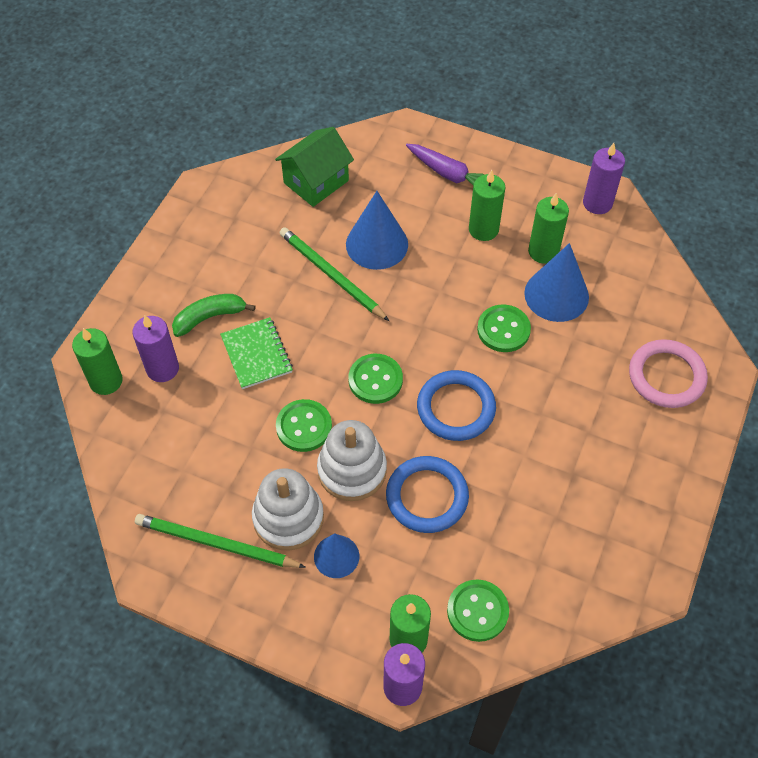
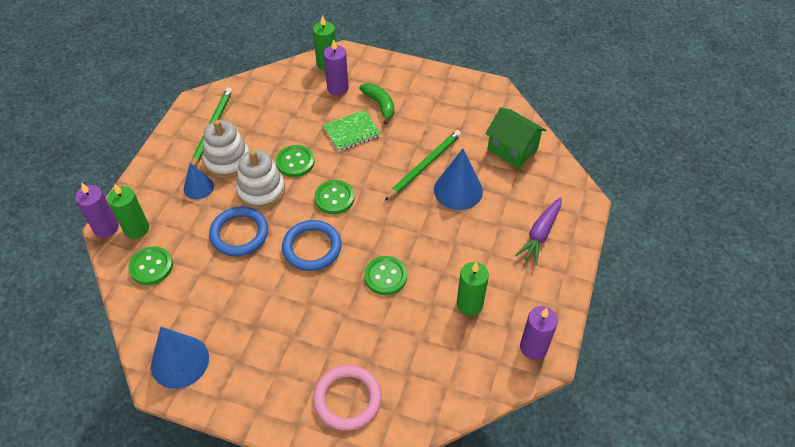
camera: 85 degrees right, 5 degrees down
(483, 229) = (486, 259): green candle -> none
(556, 295) = (425, 314): blue cone -> blue cone (180, 361)

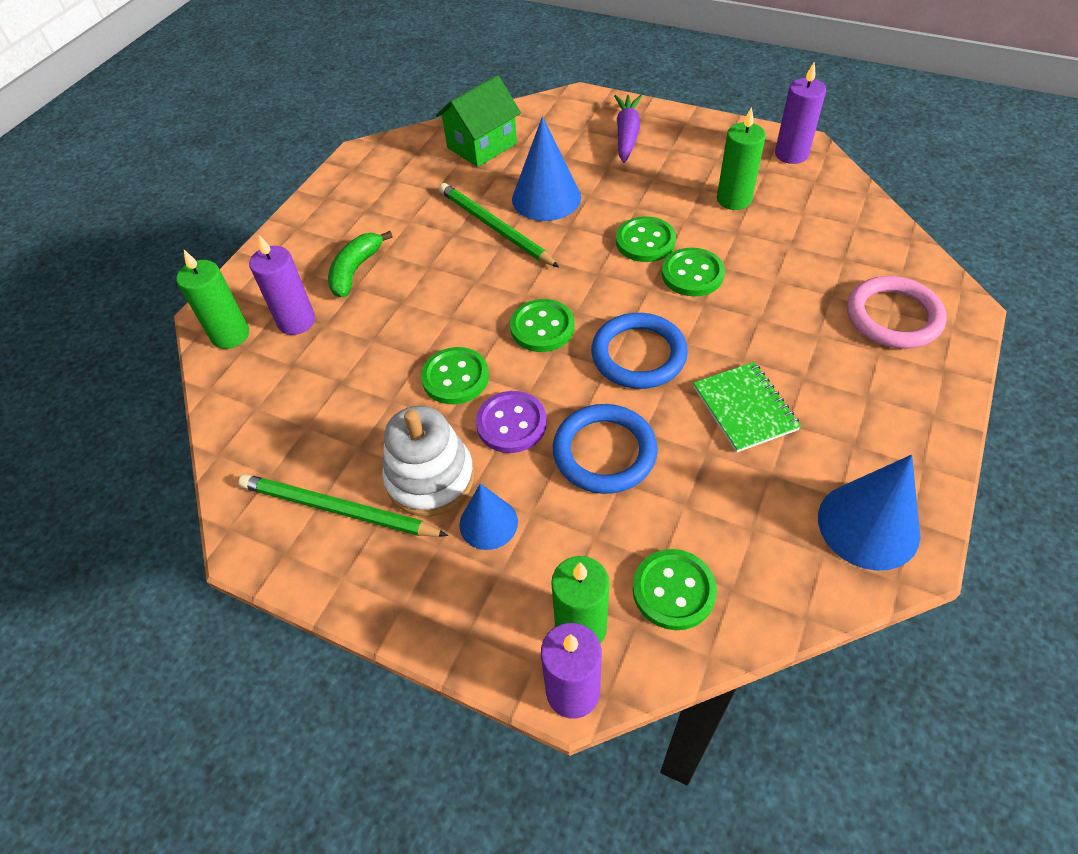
camera: 80 degrees left, 0 degrees up
(261, 190) = (511, 423): white stacking toy -> purple button
(351, 132) = (405, 305): green notebook -> green notebook (744, 408)
(380, 105) = (355, 270): green banana -> green banana turned 45 degrees counterclockwise
(417, 249) = (645, 241): none -> green button
(540, 234) = (627, 135): purple carrot -> purple carrot turned 120 degrees counterclockwise

